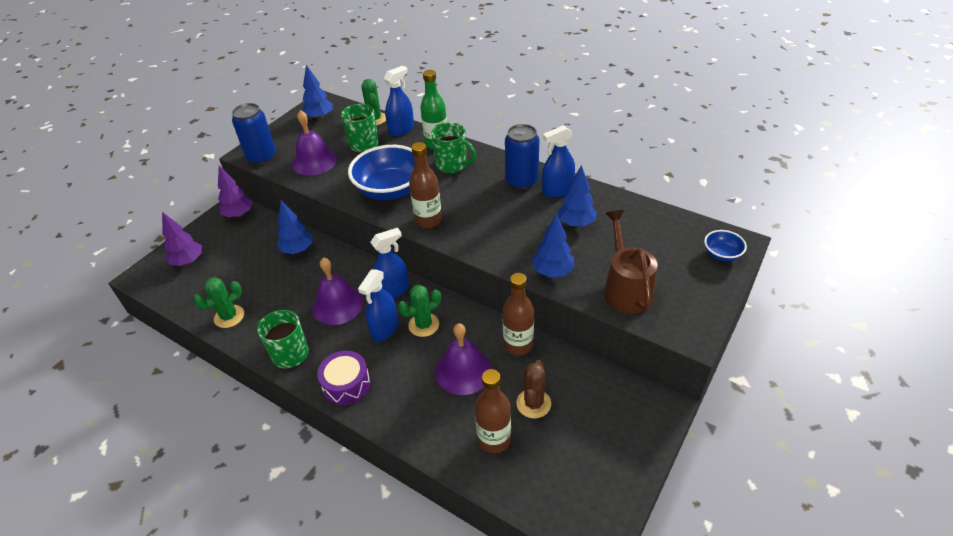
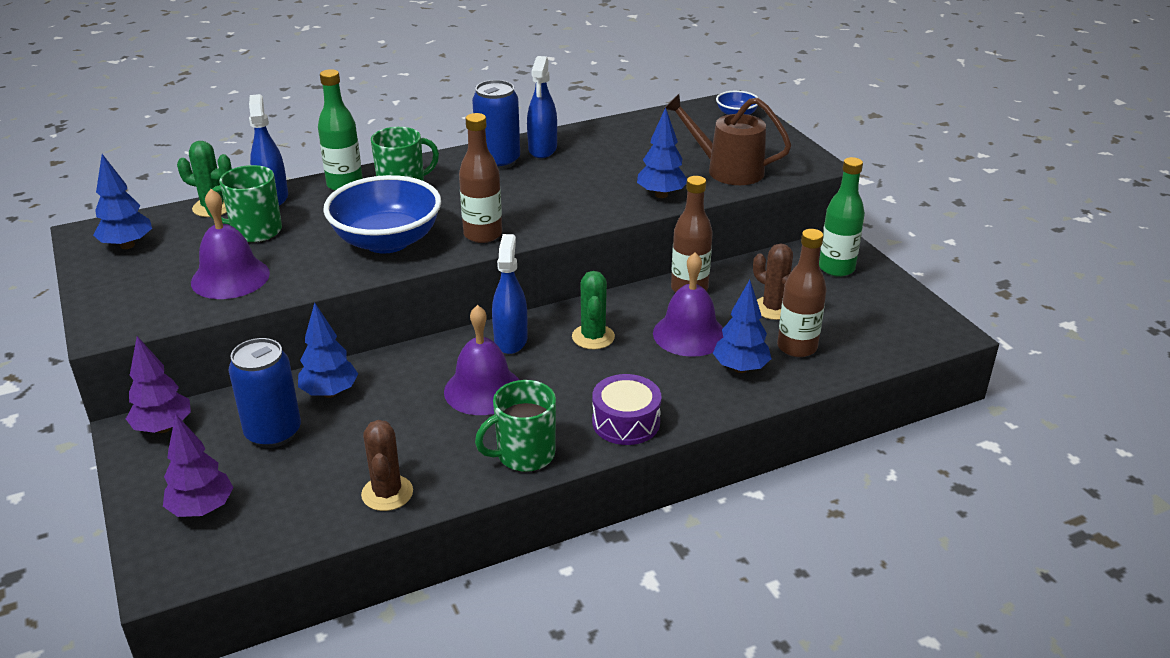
camera: 60 degrees left, 10 degrees down
(229, 316) = (387, 493): green cactus -> brown cactus
(262, 157) = (141, 318): blue can -> blue can (273, 433)
(384, 329) = (567, 366): blue spray bottle -> none
(576, 223) = (607, 159): blue tree -> blue tree (740, 368)
(624, 419) = (836, 268): none -> green bottle

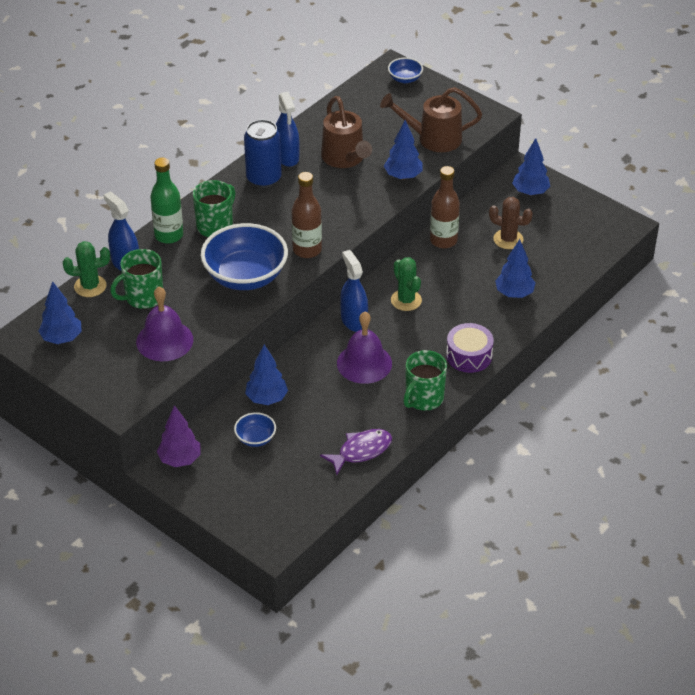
camera: 25 degrees left, 10 degrees up
(202, 509) = (258, 500): purple tree -> none
(273, 433) = (255, 438): blue can -> blue bowl
(387, 493) = (361, 451): brown cactus -> purple fish
(607, 165) = (345, 159): none -> brown watering can
(689, 334) = (466, 278): purple bell -> none
(797, 347) = (539, 266): brown bottle -> none
(836, 268) = (530, 192): green bottle -> blue tree

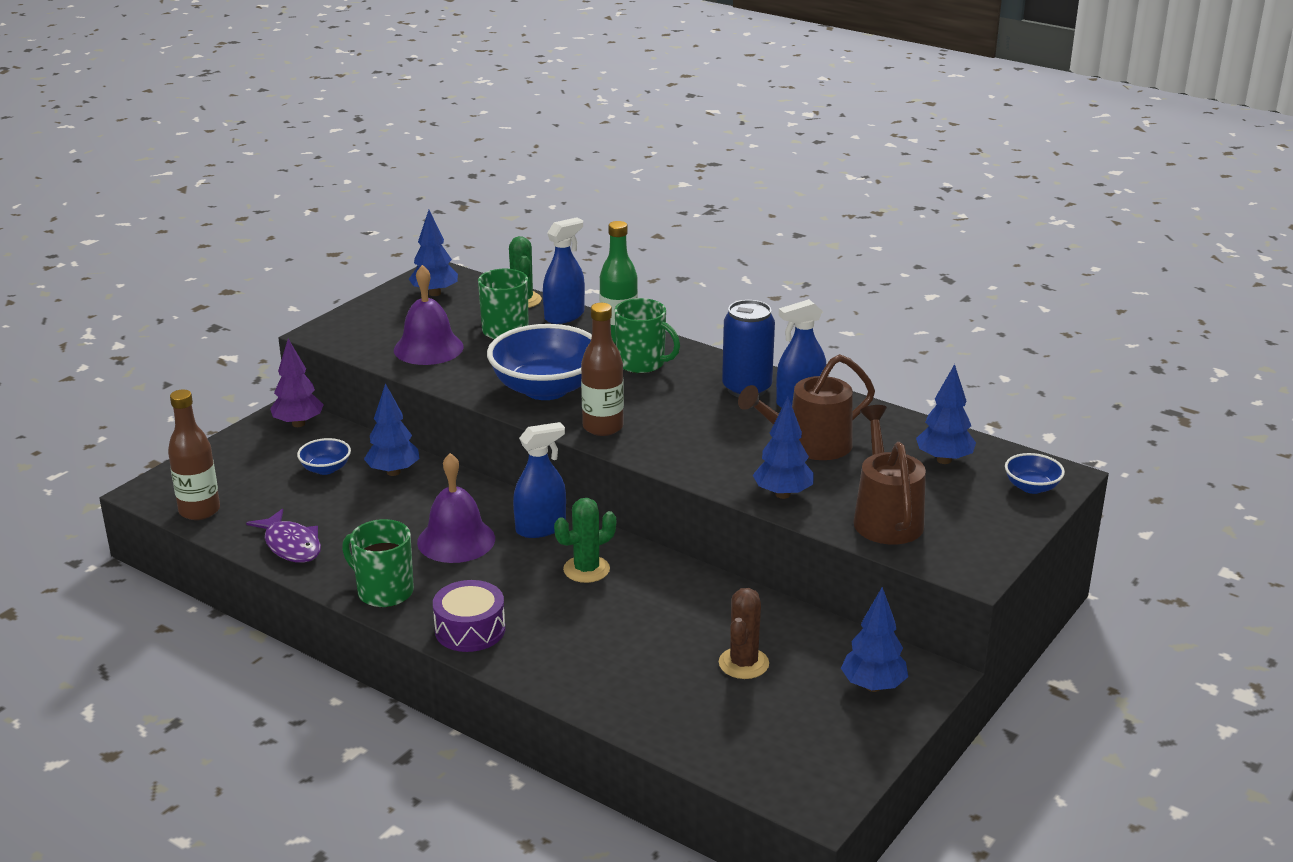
camera: 85 degrees right, 15 degrees down
(443, 240) = (726, 599): brown bottle -> brown bottle (199, 511)
(514, 294) = (612, 672): blue tree -> blue tree (944, 460)

